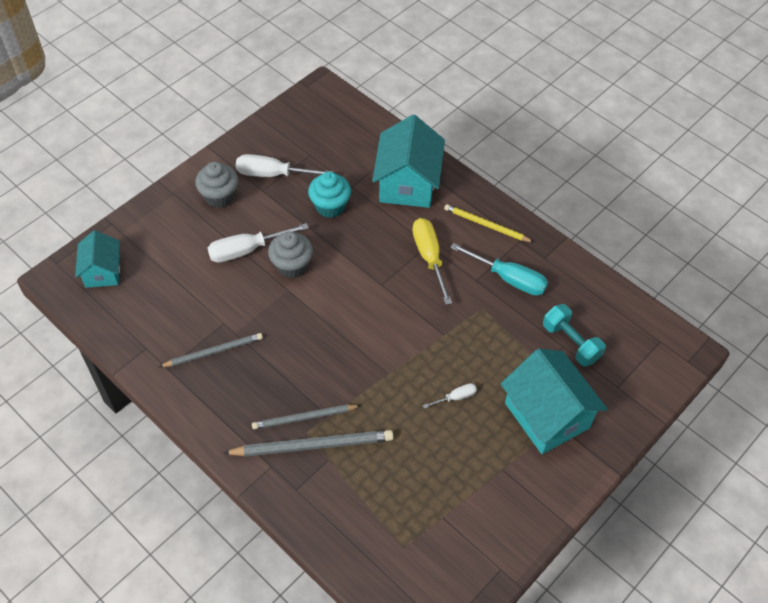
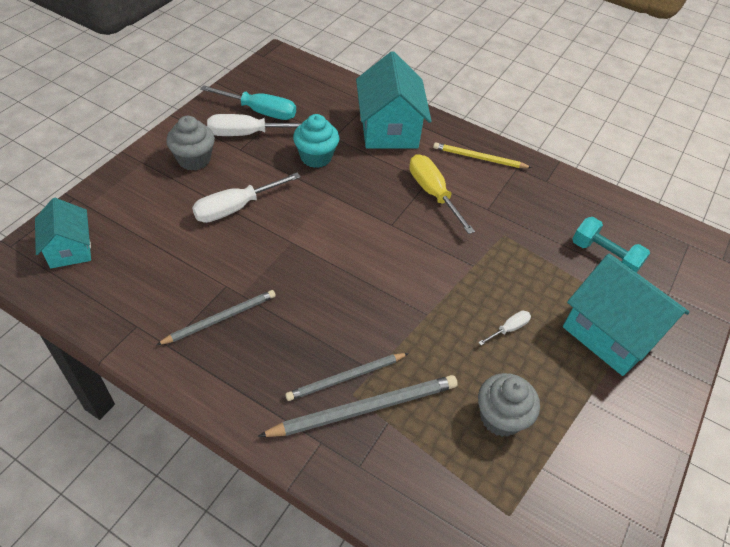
camera: 15 degrees left, 5 degrees down
(292, 266) = (290, 217): grey cupcake -> grey cupcake (500, 417)
(508, 278) = (519, 204): turquoise screwdriver -> turquoise screwdriver (260, 111)

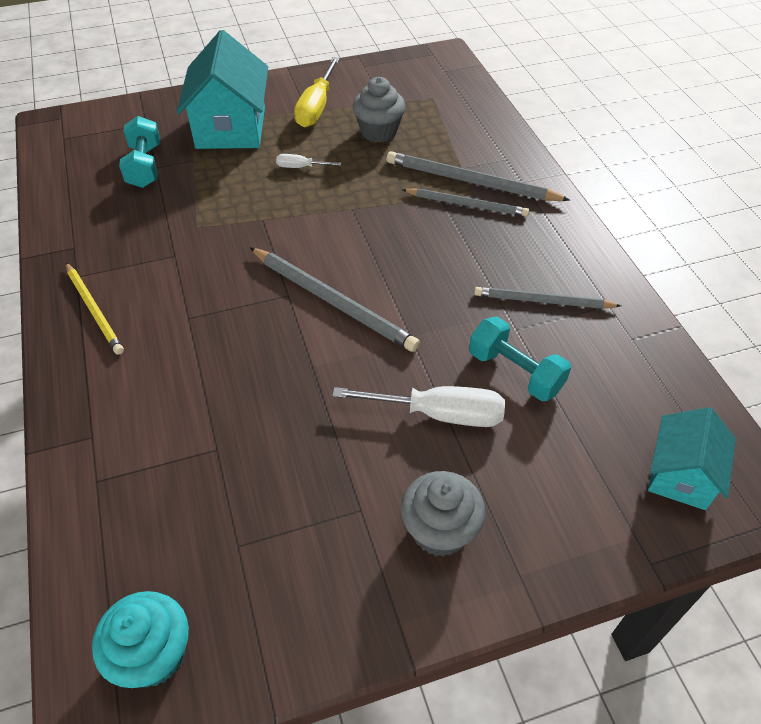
camera: 135 degrees left, 0 degrees up
(207, 255) = (515, 372): none -> turquoise dumbbell
(248, 134) = (325, 533): white screwdriver -> none
(260, 111) = (267, 573): turquoise screwdriver -> none
(316, 157) = (274, 429): turquoise cupcake -> turquoise cupcake (153, 654)
(360, 236) = (333, 301): none -> grey pencil
(389, 129) = (133, 415): turquoise house -> none
(433, 194) = (203, 300): yellow screwdriver -> yellow screwdriver (316, 107)

